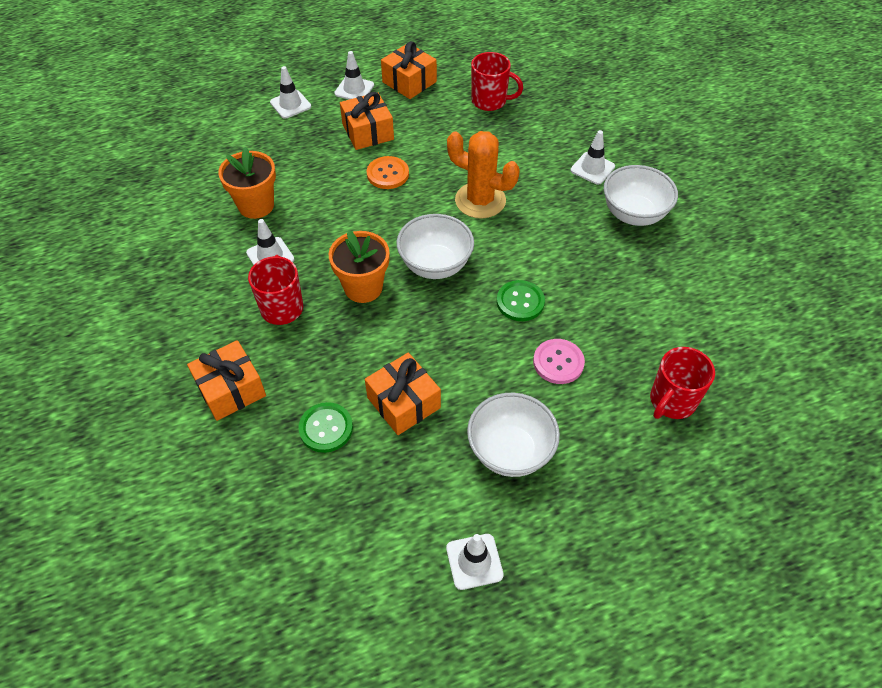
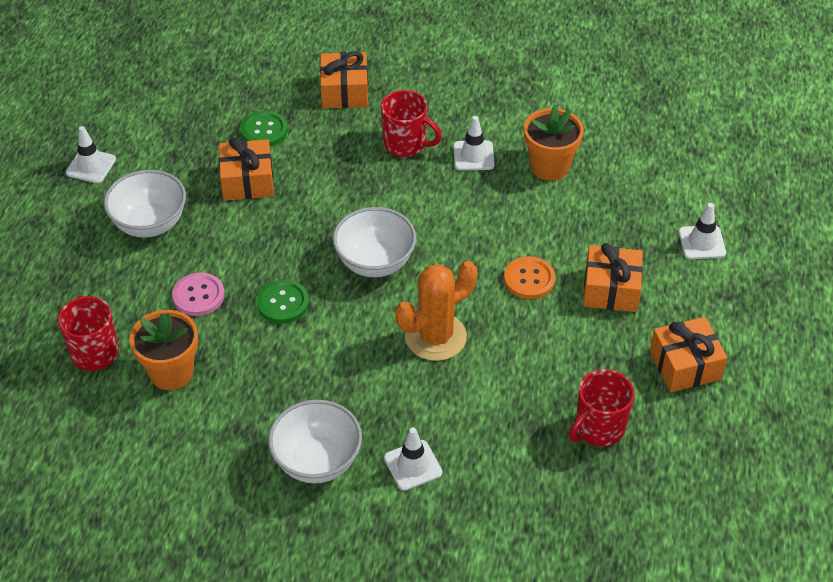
camera: 120 degrees right, 5 degrees down
(354, 89) = (699, 308): white traffic cone -> none
(363, 287) = (387, 202): orange flower pot -> orange flower pot (171, 372)

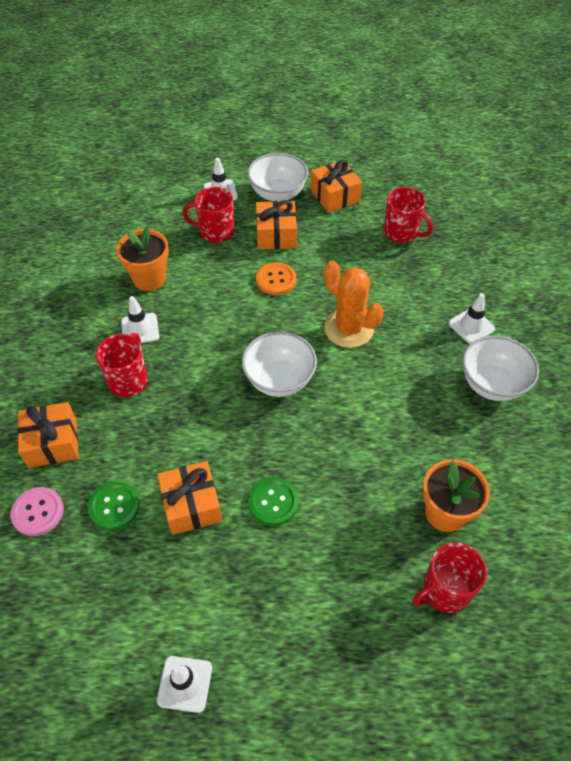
camera: 100 degrees left, 5 degrees up
(150, 224) = (266, 586): white bowl -> white bowl (278, 194)
(198, 295) = (350, 513): pink button -> pink button (38, 512)
(283, 303) = (341, 440): green button -> green button (273, 502)
(623, 231) = (215, 232): none -> red mug

